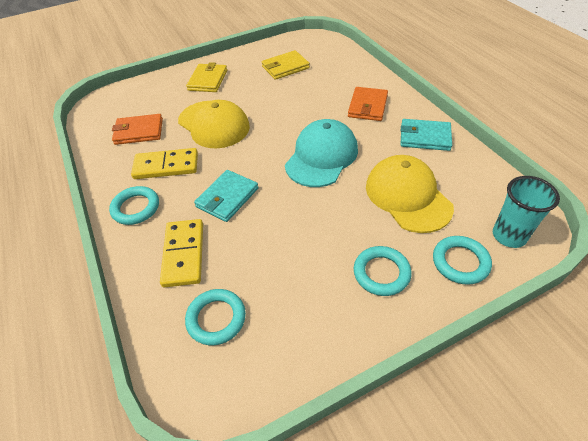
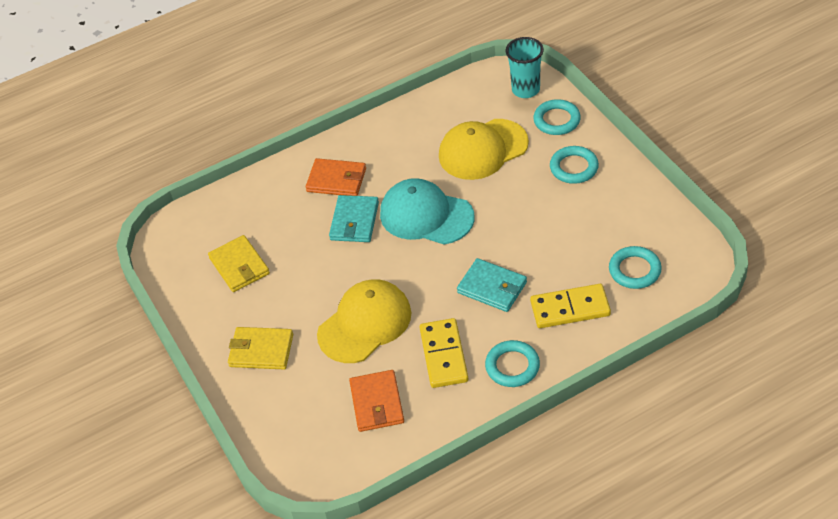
camera: 90 degrees left, 0 degrees up
(424, 137) = (395, 135): turquoise wallet -> turquoise wallet (354, 221)

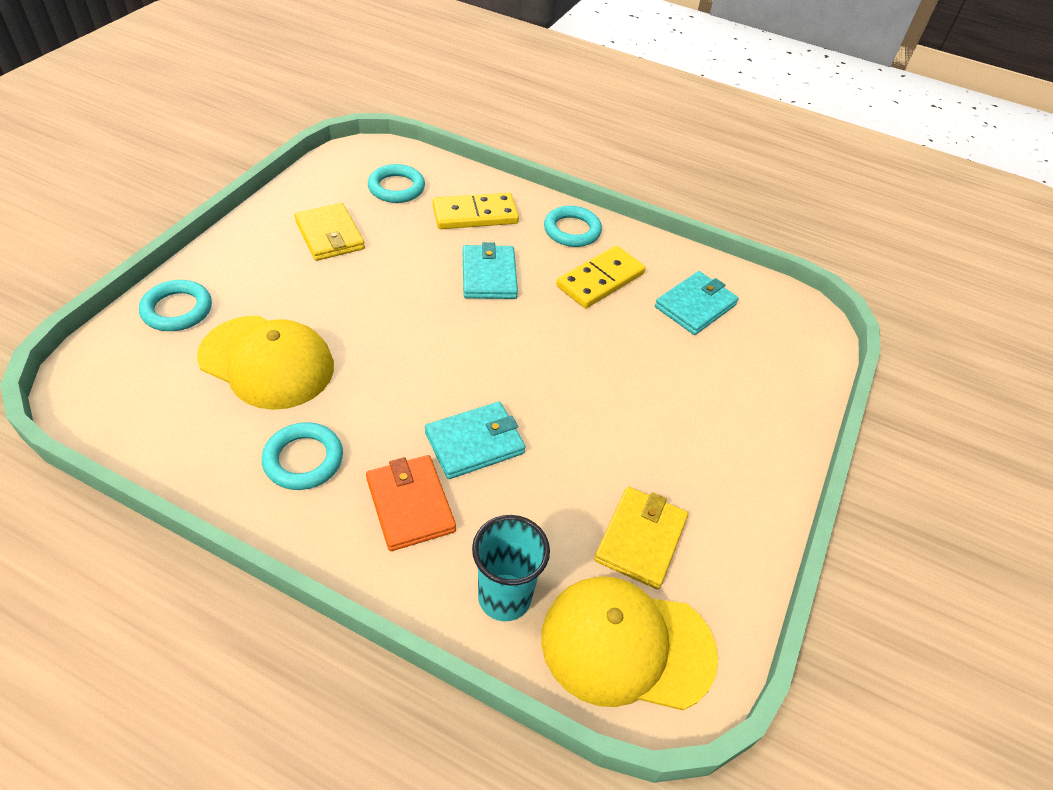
camera: 135 degrees left, 0 degrees up
(261, 350) = (731, 436): yellow wallet -> yellow wallet (330, 235)
(365, 323) = (616, 358): yellow cap -> yellow cap (626, 645)
(377, 403) = (695, 306): orange wallet -> turquoise wallet
(426, 215) = (419, 372): turquoise cap -> none
(525, 90) = (118, 361): turquoise cup -> turquoise cup (504, 597)
(570, 309) = (475, 214): yellow domino -> yellow domino turned 60 degrees counterclockwise
(574, 167) = (264, 269): turquoise ring -> turquoise ring (303, 459)

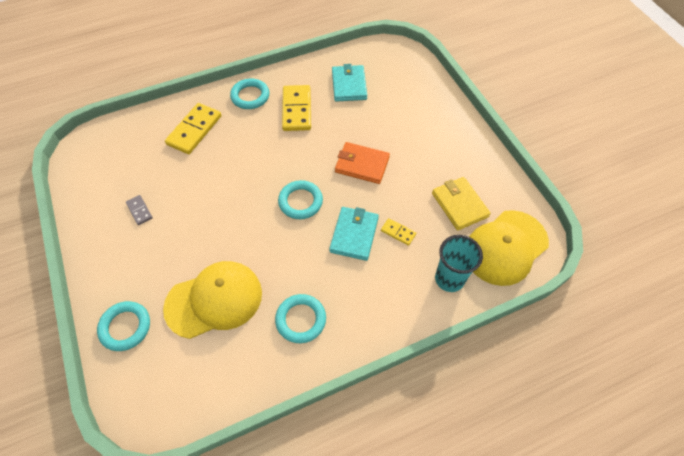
camera: 45 degrees left, 10 degrees up
(330, 235) = (139, 210): yellow wallet -> grey domino
(396, 188) = (132, 153): turquoise ring -> turquoise ring (300, 202)
(410, 504) = (369, 286): orange wallet -> orange wallet (362, 164)
(489, 275) = (247, 154): turquoise wallet -> none
(523, 490) = (398, 232): none -> yellow domino

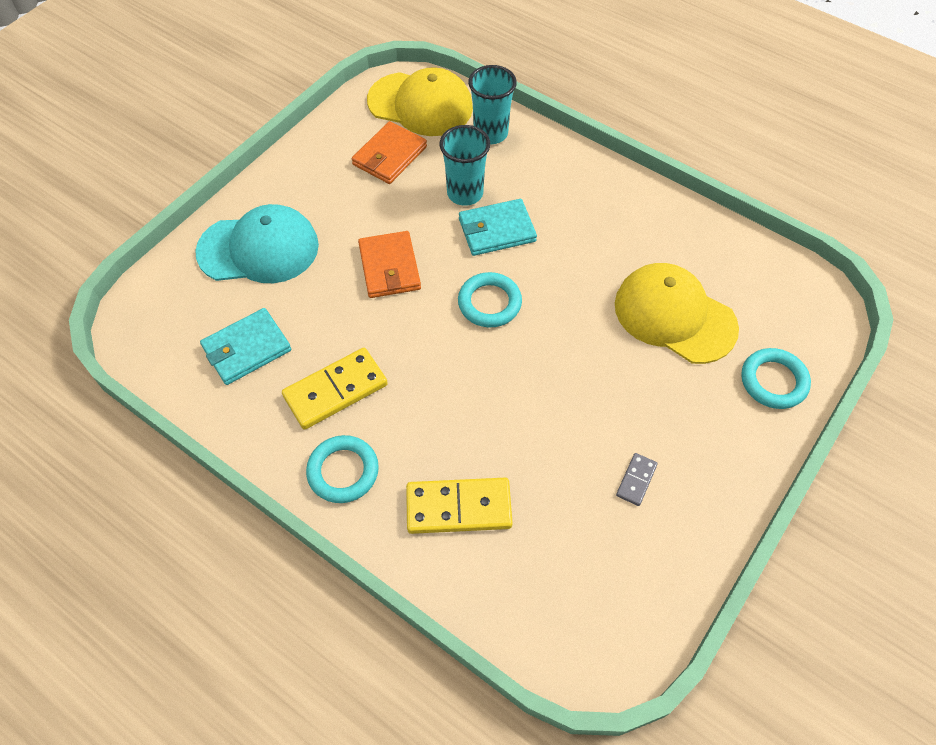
camera: 120 degrees left, 0 degrees up
(301, 320) = (629, 229): turquoise ring -> none
(398, 232) = (465, 193): yellow domino -> turquoise cup
(416, 111) = (259, 249): none -> turquoise cap
(459, 205) = (389, 156): yellow wallet -> orange wallet

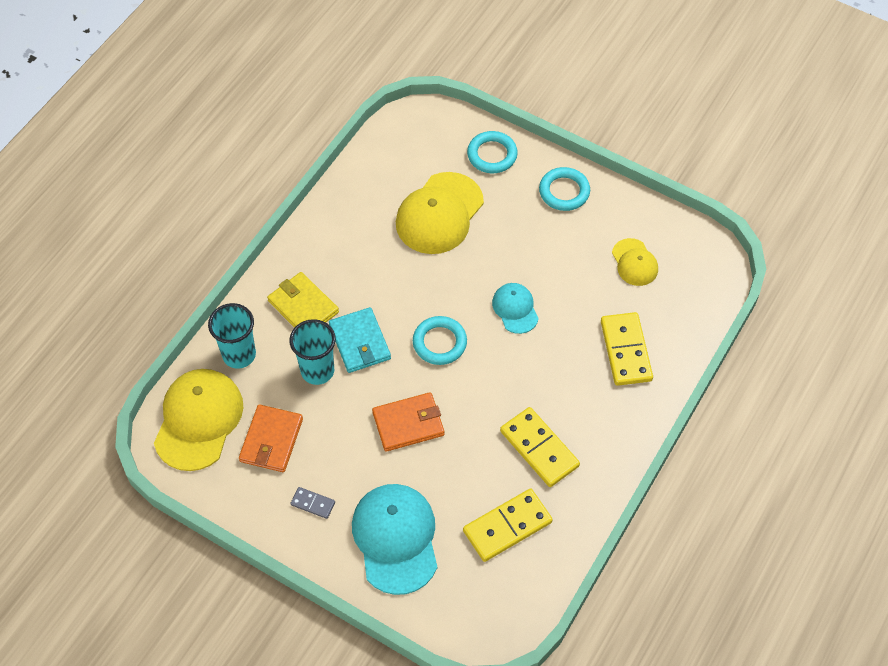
camera: 95 degrees left, 0 degrees up
(246, 349) = (507, 526): turquoise wallet -> yellow domino
(343, 471) = (610, 432): turquoise ring -> turquoise ring (564, 191)
(389, 156) = (271, 440): orange wallet -> orange wallet turned 75 degrees clockwise
(531, 384) = (515, 309): none -> turquoise cap
(545, 184) = (303, 306): none -> yellow wallet
(600, 540) = (634, 262): none -> yellow cap
(636, 480) = (585, 241): grey domino -> grey domino (313, 503)

